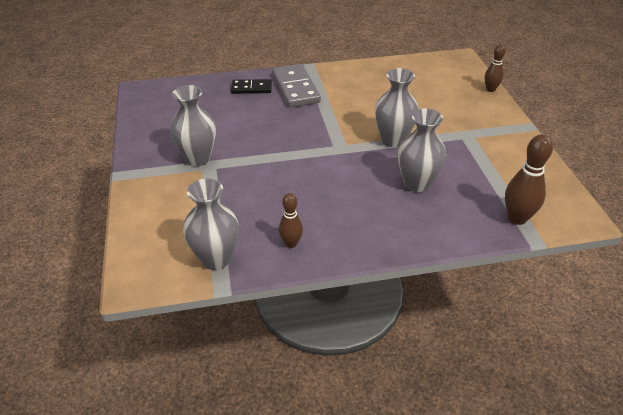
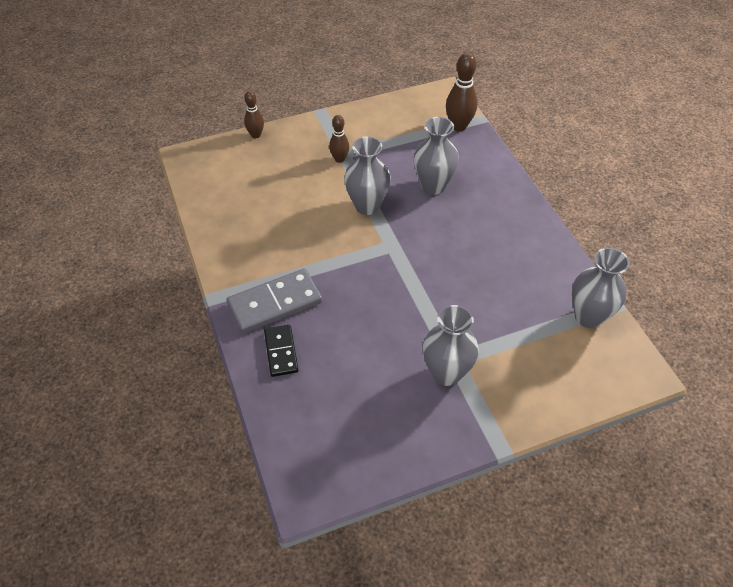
camera: 100 degrees left, 10 degrees up
(291, 243) = (546, 265): brown bowling pin -> brown bowling pin (339, 159)

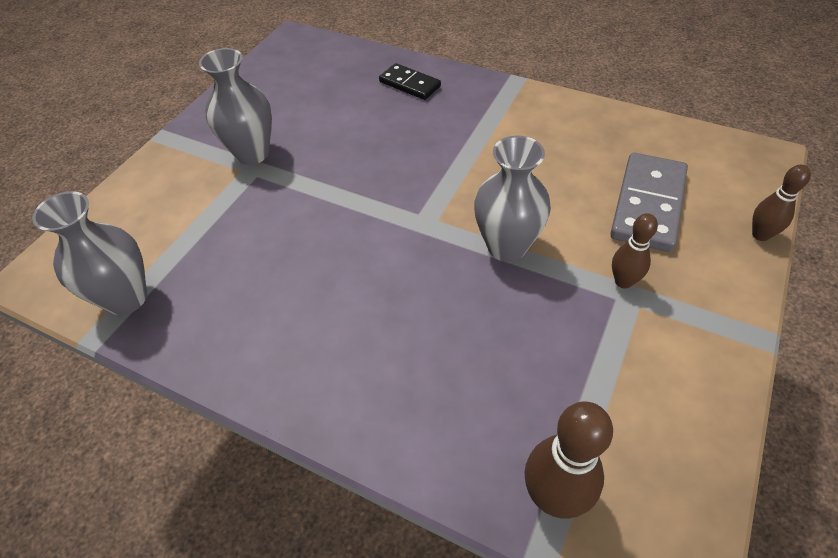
camera: 140 degrees right, 0 degrees up
(275, 303) = (462, 106): grey domino -> grey domino (647, 204)
(433, 186) = (464, 336): grey vase -> none

